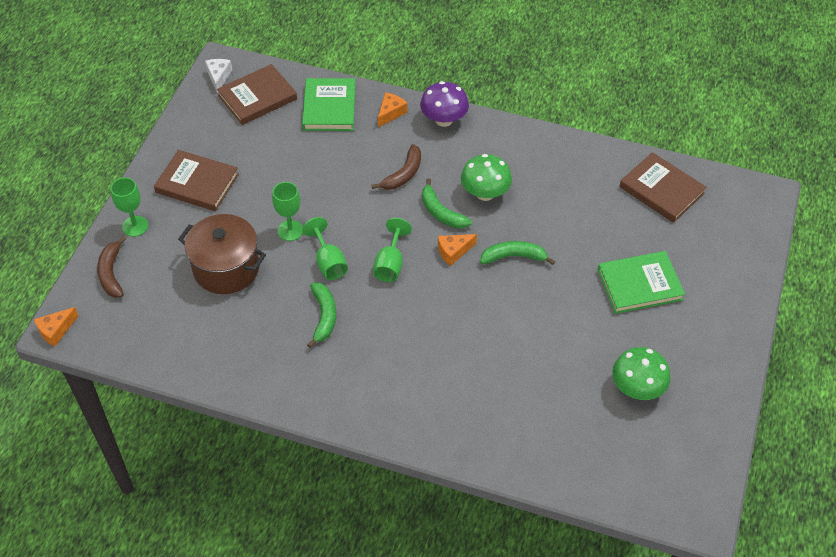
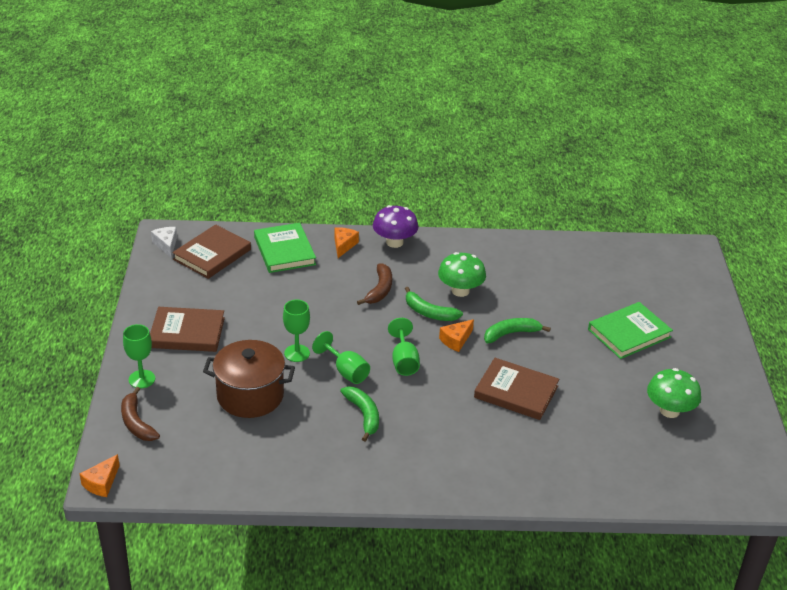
camera: 20 degrees left, 15 degrees down
(661, 190) = (609, 261): brown book -> brown book (516, 392)

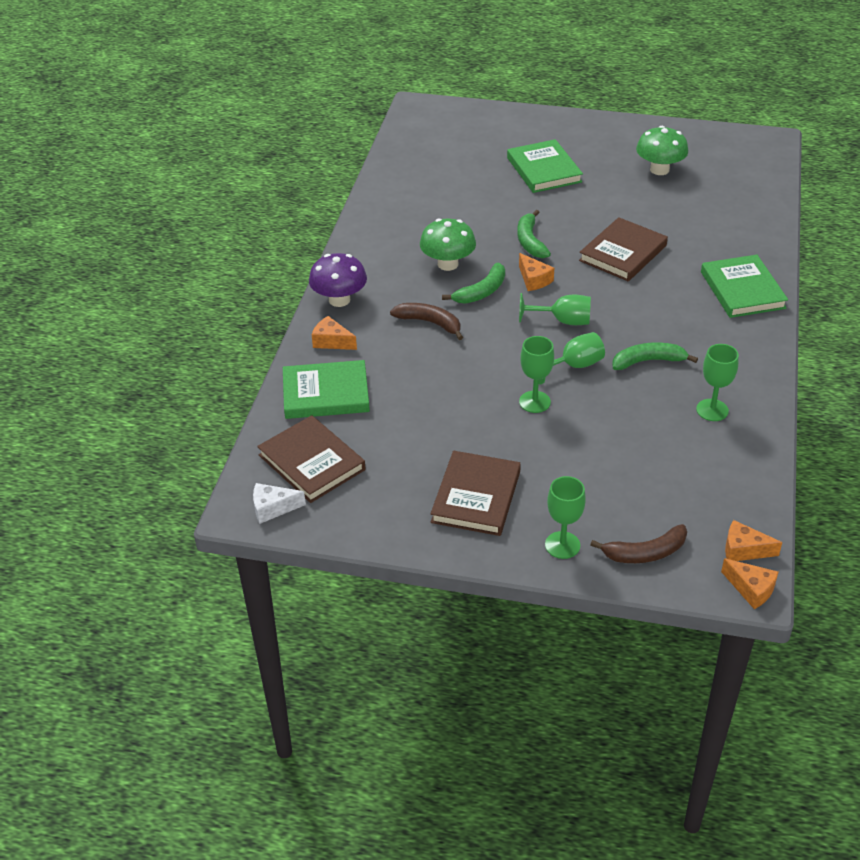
camera: 75 degrees left, 5 degrees up
(143, 478) = (744, 550): none -> orange cheese
(250, 395) = (606, 447): brown pot -> none
(307, 457) = (712, 410): none -> green goblet
(487, 475) = (742, 290): none -> green book

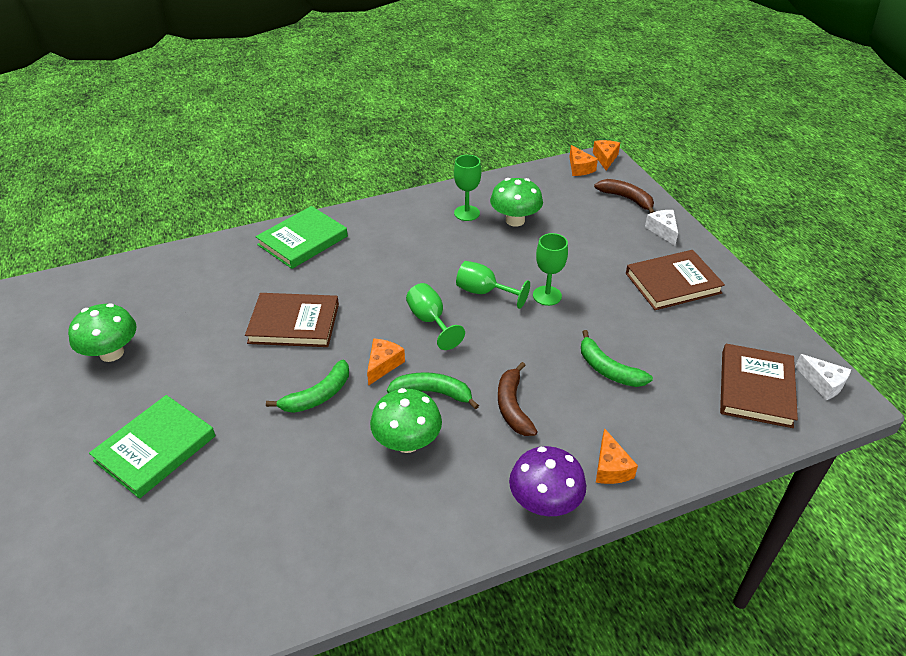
camera: 125 degrees left, 0 degrees up
(326, 393) = (678, 428): green book -> none
(562, 545) = (662, 230): green goblet -> white cheese
(648, 361) = (440, 257): green banana -> green banana (608, 369)
(671, 439) = (515, 220): none -> green mushroom

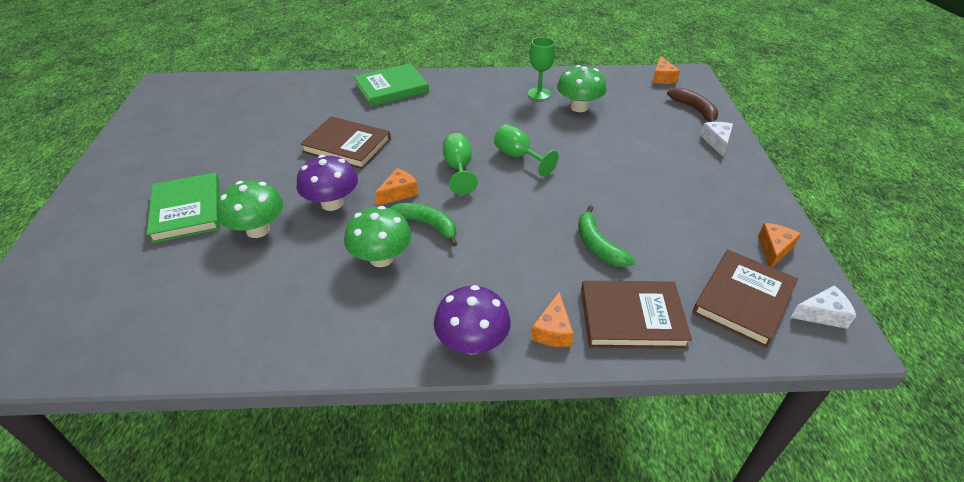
camera: 20 degrees right, 0 degrees up
(112, 353) = (202, 136): green mushroom -> green mushroom (258, 230)
(155, 448) = (187, 210): green book -> green book turned 75 degrees counterclockwise
(318, 395) = (332, 203): green banana -> purple mushroom
(513, 407) = (490, 254): brown banana -> none
(547, 295) = (574, 172): green goblet -> none
(605, 158) = (691, 74): orange cheese -> orange cheese (774, 249)
(673, 283) = (703, 187): brown book -> brown book (632, 318)
(823, 383) = (822, 314): white cheese -> white cheese turned 75 degrees counterclockwise

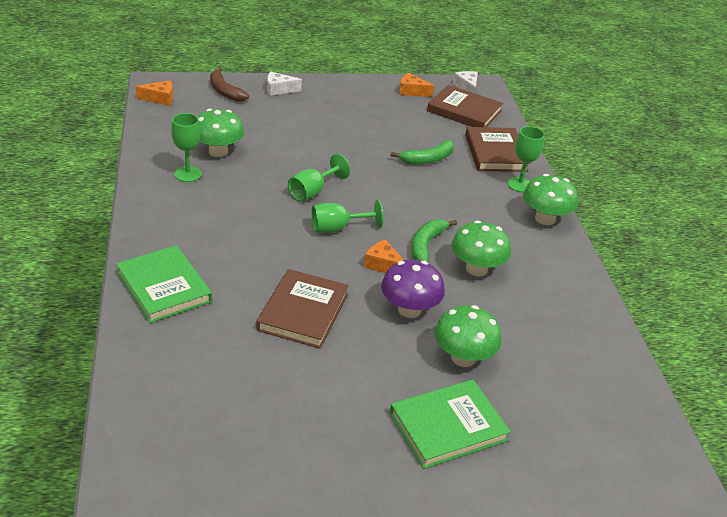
camera: 100 degrees left, 5 degrees down
(472, 342) = (545, 219): purple mushroom -> green mushroom
(553, 330) = (520, 184): orange cheese -> green goblet
(694, 110) = (225, 91): brown banana -> brown banana turned 90 degrees counterclockwise

